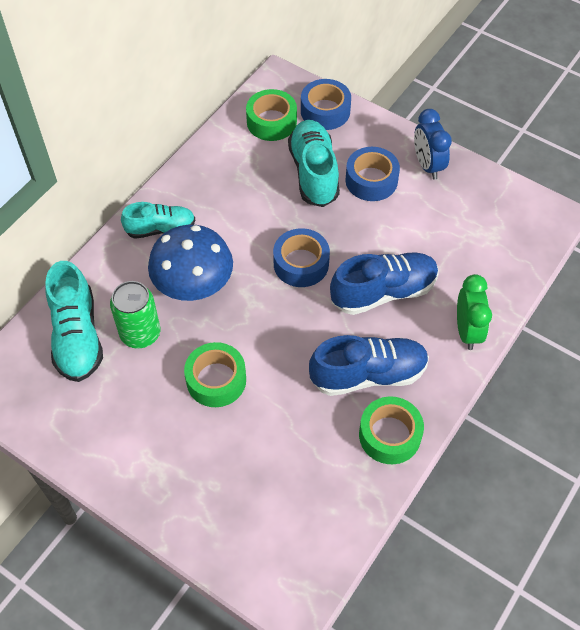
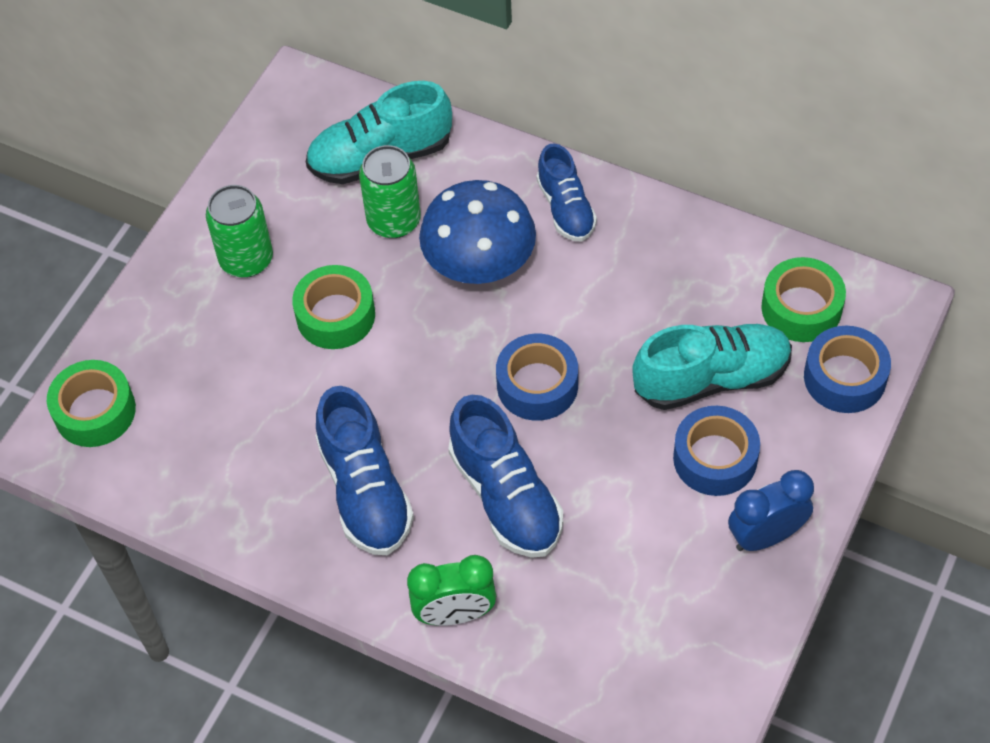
camera: 85 degrees right, 0 degrees up
(148, 438) = (246, 259): none -> green can
(160, 229) = (566, 208): turquoise shoe -> blue shoe
(389, 435) = (275, 526): green tape -> green tape (95, 411)

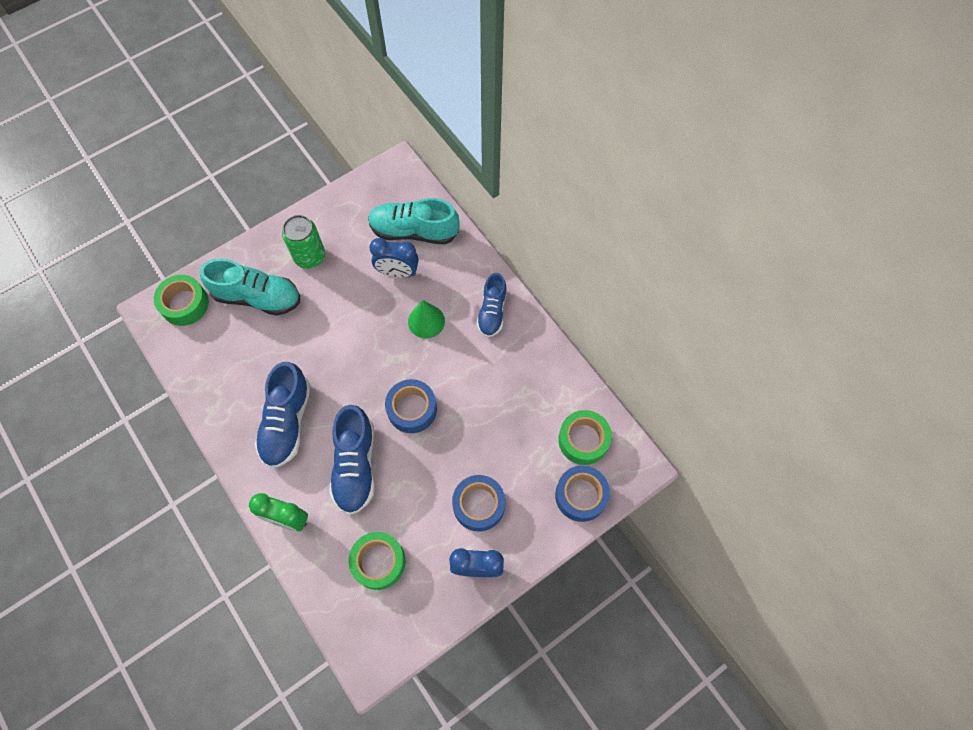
camera: 25 degrees right, 10 degrees up
(335, 315) = (334, 312): green tape -> green tape (378, 562)
(394, 221) = (397, 272): green can -> blue clock
(479, 264) = (426, 321): blue mushroom -> green cone
(711, 378) = (507, 456): turquoise shoe -> turquoise shoe (257, 297)

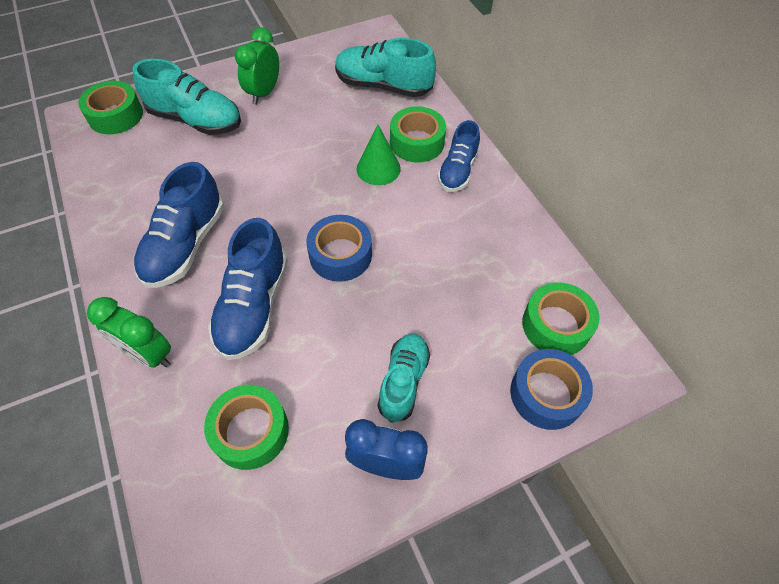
camera: 10 degrees right, 10 degrees down
(310, 256) = (264, 93): green can -> green clock
(397, 272) = (356, 119): blue clock -> none
(454, 288) = (417, 142): none -> green tape
(478, 505) = (403, 381): blue tape -> turquoise shoe

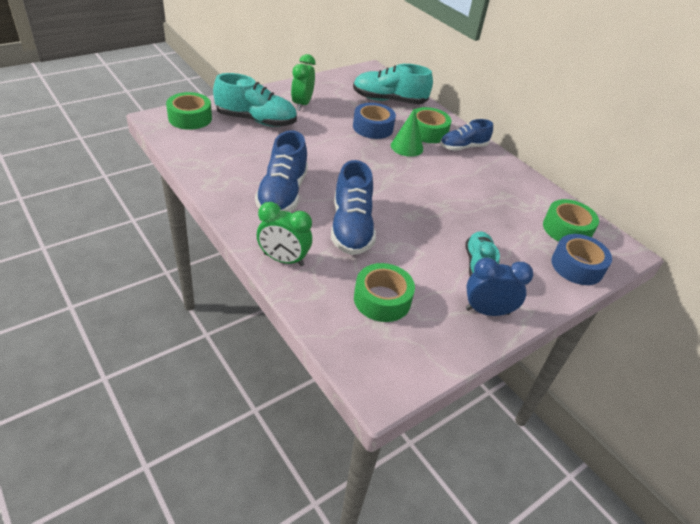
camera: 15 degrees left, 15 degrees down
(340, 255) = (402, 196): blue tape -> blue tape (373, 127)
(457, 170) = (463, 147): blue shoe -> blue shoe turned 60 degrees clockwise

